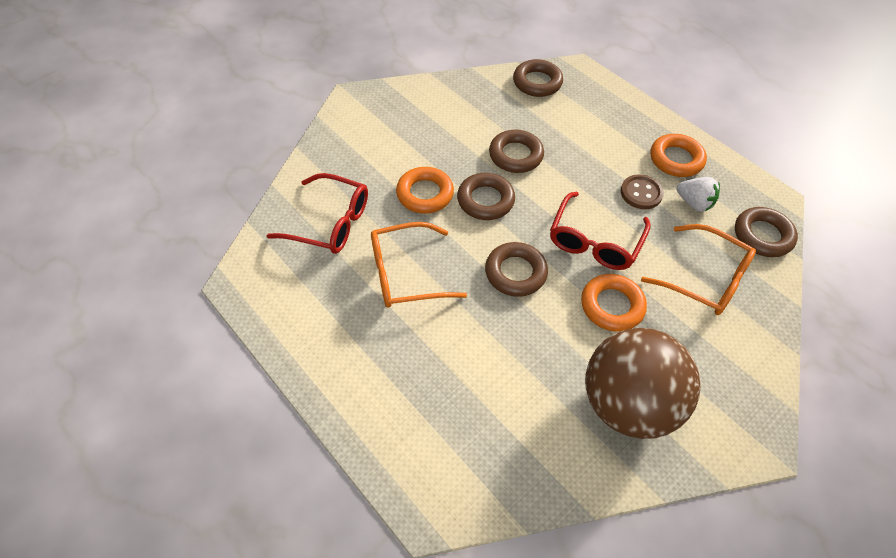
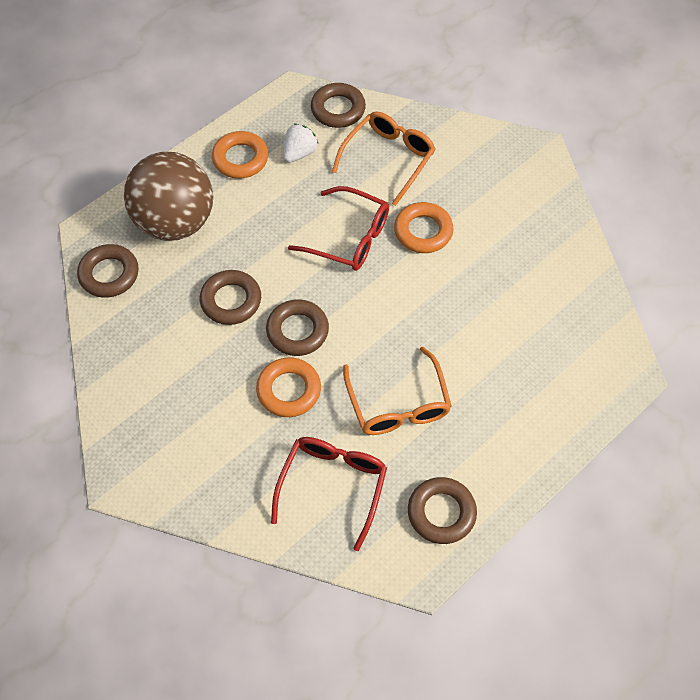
camera: 90 degrees left, 5 degrees up
(515, 273) = (391, 306): brown ring -> brown ring (441, 513)
(627, 403) = (518, 230): brown ball -> brown ball (175, 222)
(641, 193) = (286, 193): brown button -> none

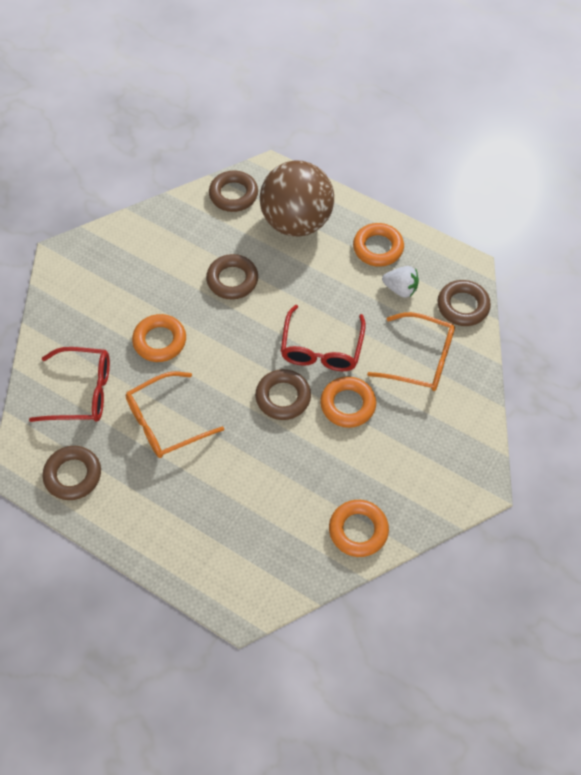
camera: 75 degrees right, 0 degrees up
(297, 331) = (216, 333): brown ring -> brown ring (283, 397)
(563, 256) = (358, 530): none -> orange ring

